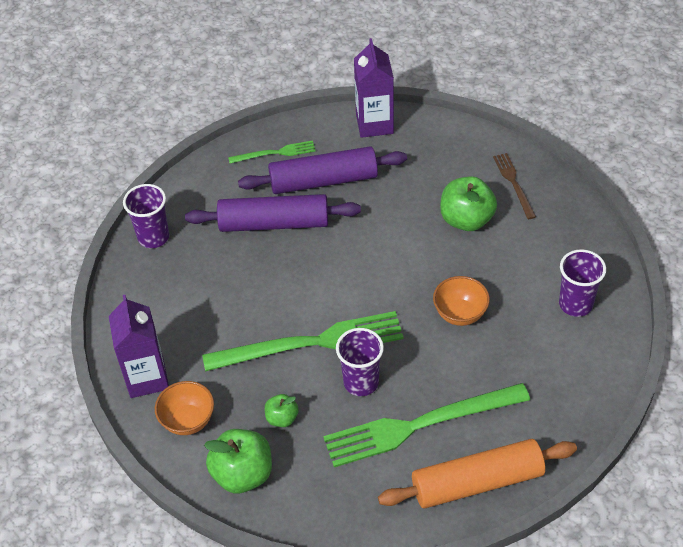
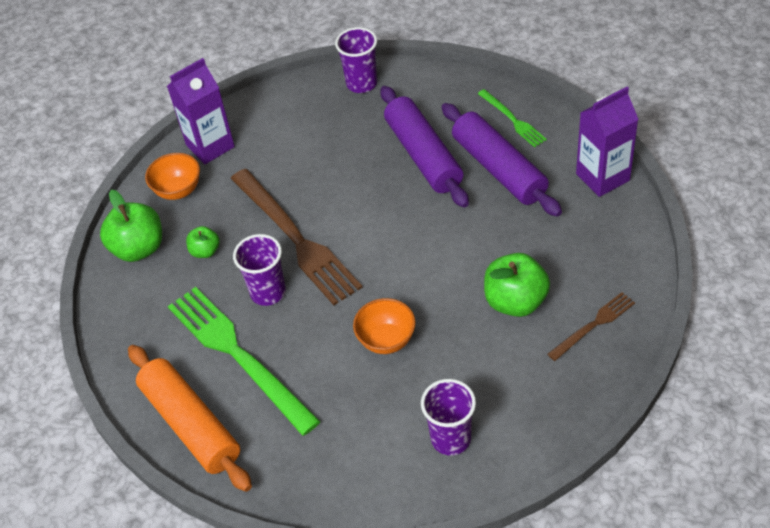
camera: 70 degrees right, 0 degrees up
(311, 343) = (296, 238): green fork -> brown fork

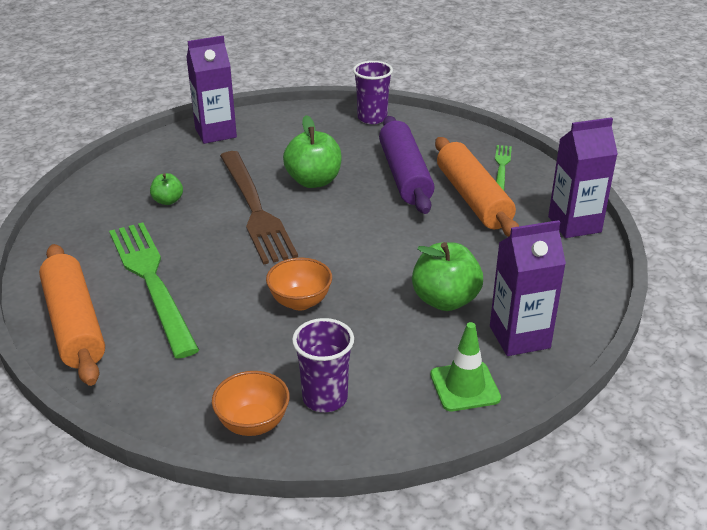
camera: 10 degrees right, 15 degrees down
(139, 248) = (111, 187): green apple -> green apple (313, 181)
(178, 190) = (170, 156): orange bowl -> orange bowl (253, 423)
(268, 292) = (207, 241): purple cup -> none
(499, 168) = (473, 198): purple rolling pin -> orange rolling pin
(512, 120) = (501, 167): green fork -> green fork turned 150 degrees counterclockwise
(564, 392) = (464, 386): none -> green traffic cone
(593, 325) = (519, 337): brown fork -> purple carton

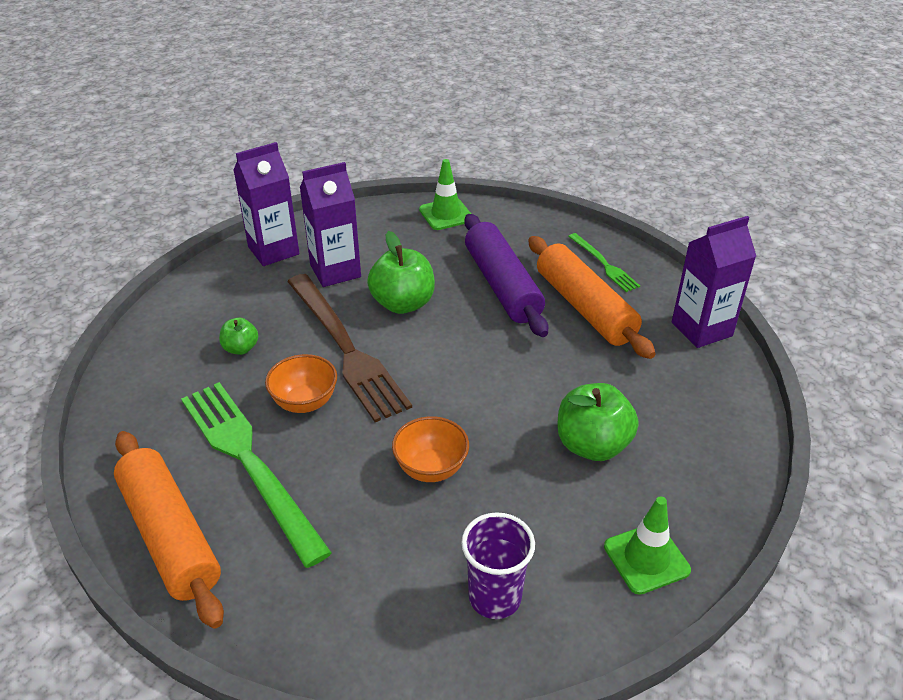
camera: 10 degrees left, 5 degrees up
(253, 423) = (421, 646): orange bowl -> orange bowl (305, 402)
(372, 118) = (446, 214): purple cup -> green traffic cone
(501, 167) = (604, 264): green fork -> green fork turned 150 degrees clockwise
(519, 337) = (686, 483): purple carton -> purple carton (335, 271)

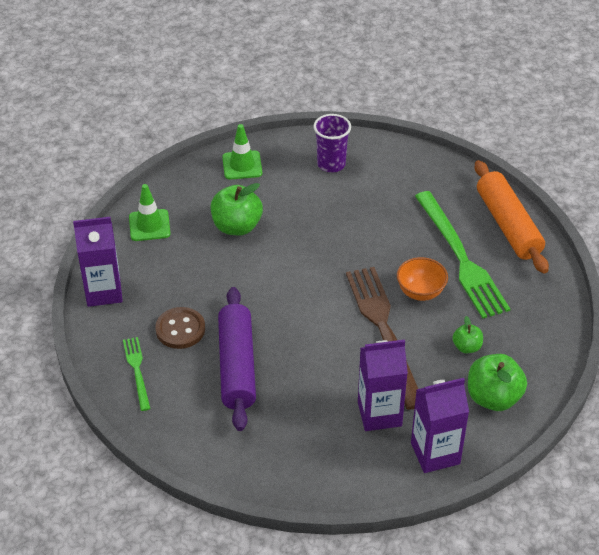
camera: 165 degrees left, 5 degrees up
(403, 303) = (328, 364): green apple -> green apple (493, 398)
(431, 468) = (345, 232): orange bowl -> none
(446, 214) = (253, 468): green traffic cone -> green traffic cone (149, 225)
(585, 307) = (180, 329): orange rolling pin -> brown button

